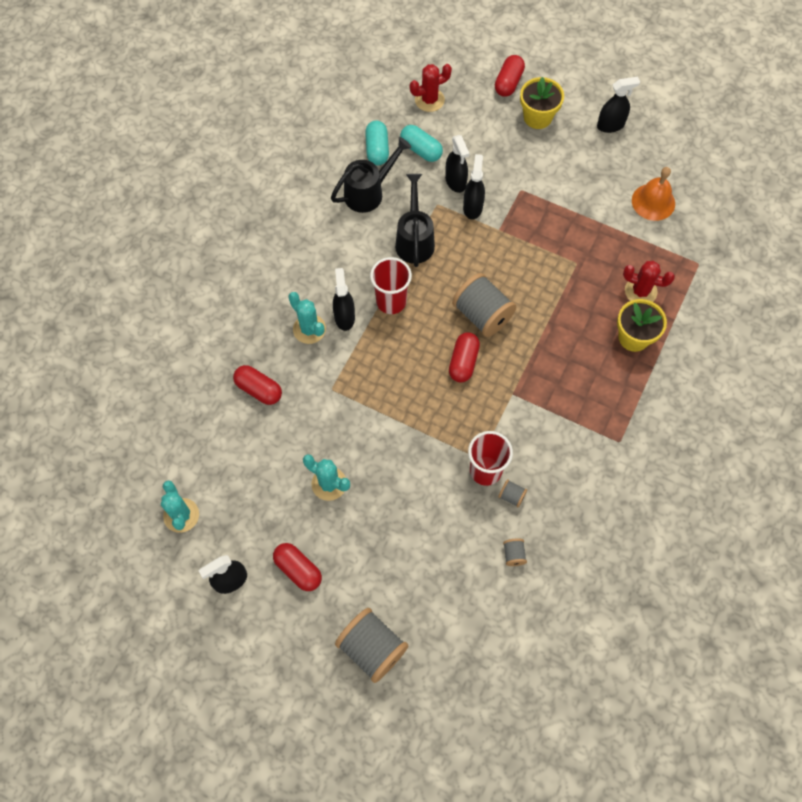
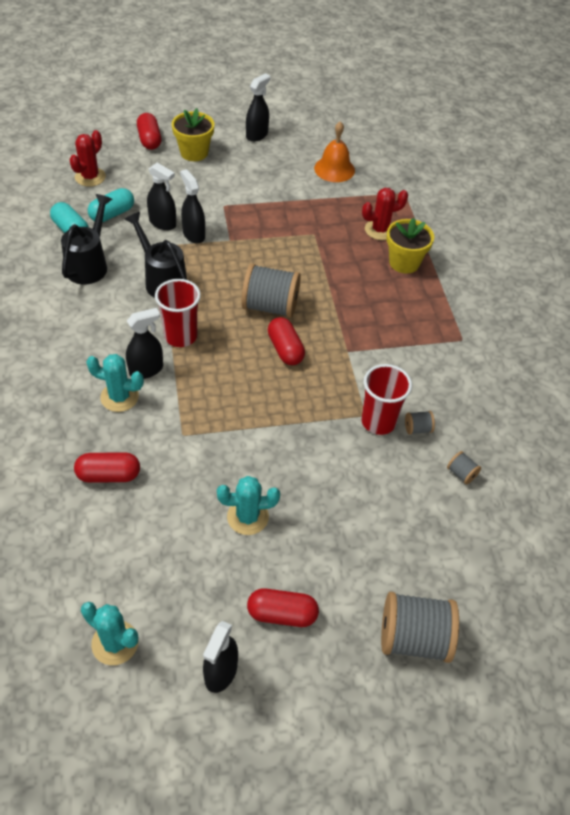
camera: 40 degrees left, 15 degrees down
(344, 317) = (146, 370): black spray bottle -> black spray bottle turned 105 degrees clockwise
(421, 150) = (112, 214): turquoise capsule -> turquoise capsule turned 45 degrees counterclockwise

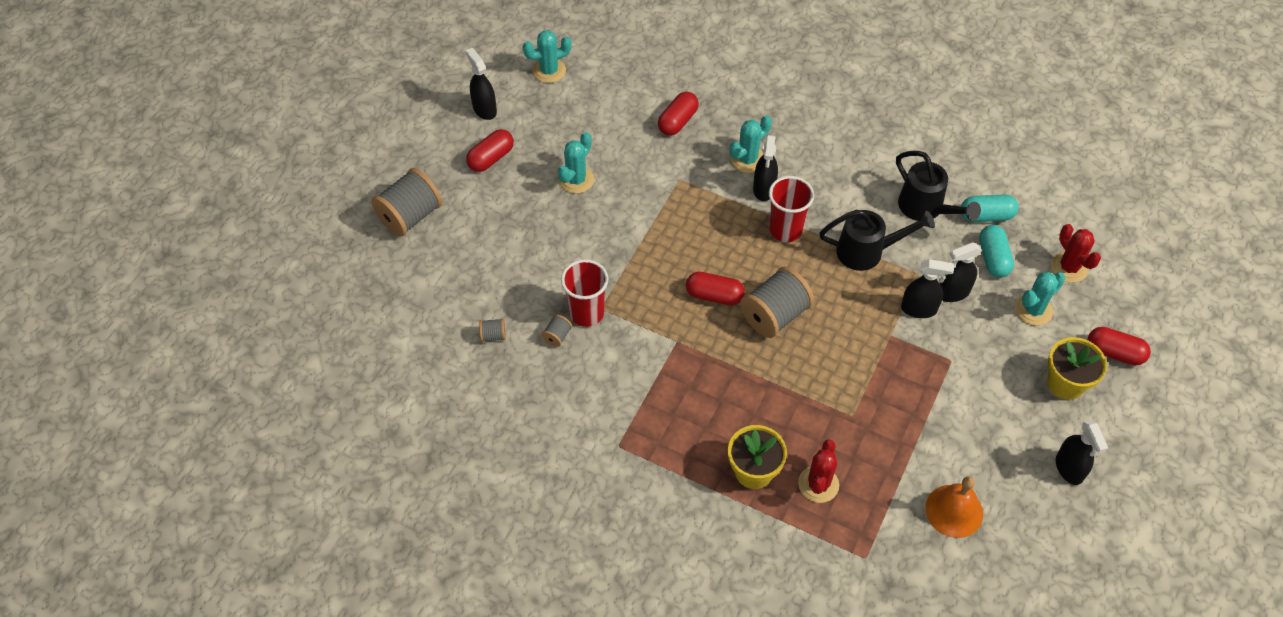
camera: 130 degrees right, 5 degrees up
(144, 182) = (1033, 310): none -> turquoise cactus

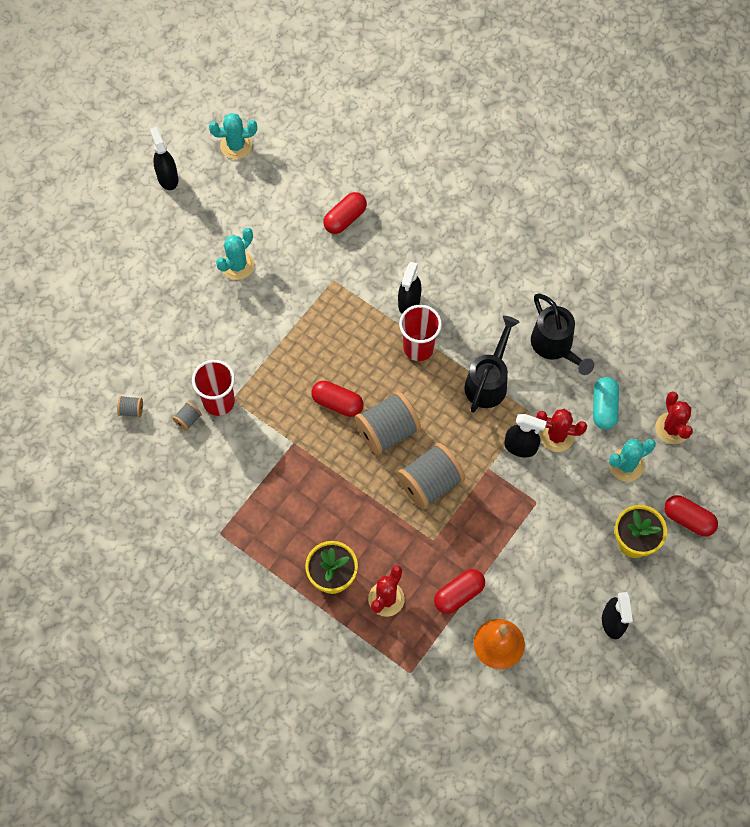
camera: 10 degrees right, 10 degrees up
(410, 216) = (79, 279): grey spool -> grey spool (430, 483)
(491, 158) = (164, 231): red capsule -> red capsule (459, 594)
(747, 159) = (401, 269): turquoise cactus -> none
(867, 251) = (488, 382): black watering can -> black watering can turned 75 degrees counterclockwise
(953, 292) = (557, 436): black spray bottle -> red cactus
(986, 216) = (610, 363): turquoise capsule -> none

